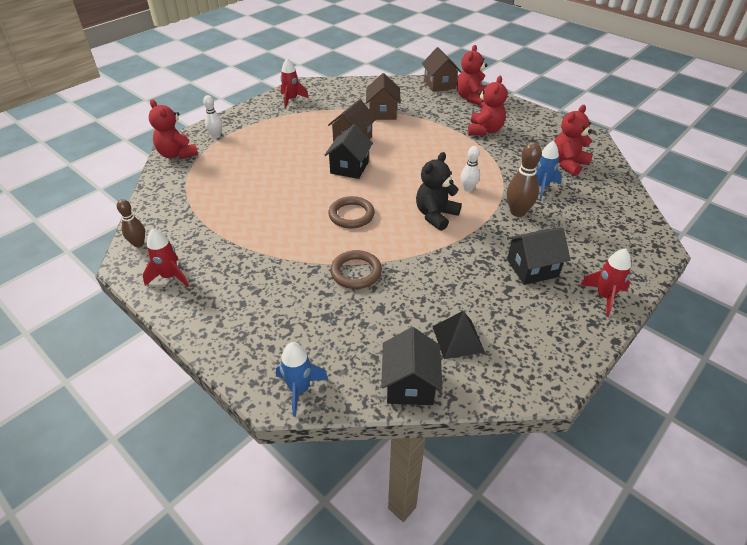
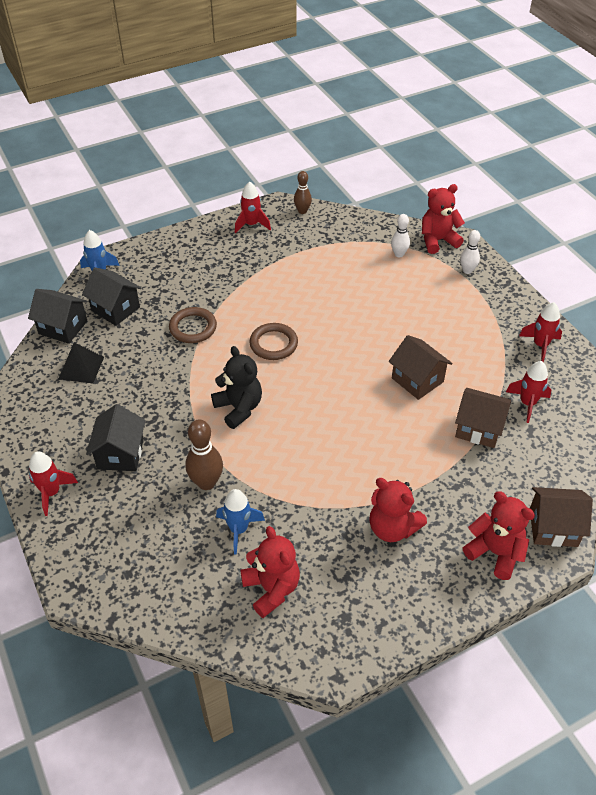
camera: 110 degrees right, 5 degrees up
(349, 99) = (527, 403): none -> red rocket
(349, 167) = (359, 363): black house -> black house (115, 309)
(468, 189) = (270, 454): white bowling pin -> white bowling pin (399, 254)

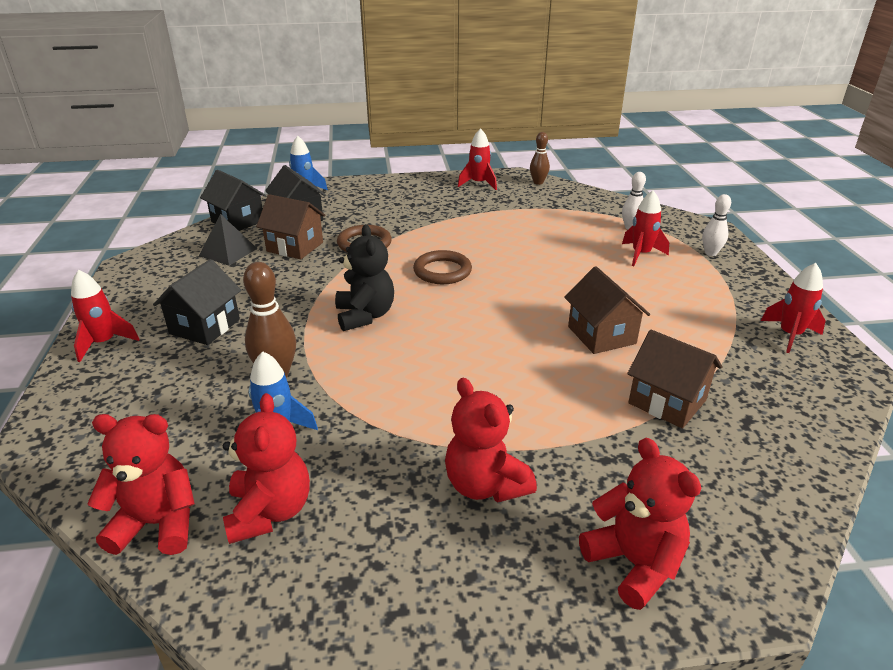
camera: 20 degrees right, 15 degrees down
(438, 240) = (683, 224): red teddy bear -> red teddy bear (157, 524)
(527, 403) = (752, 390): red rocket -> red rocket (641, 254)
(553, 527) = (749, 555): brown house -> brown house (295, 247)

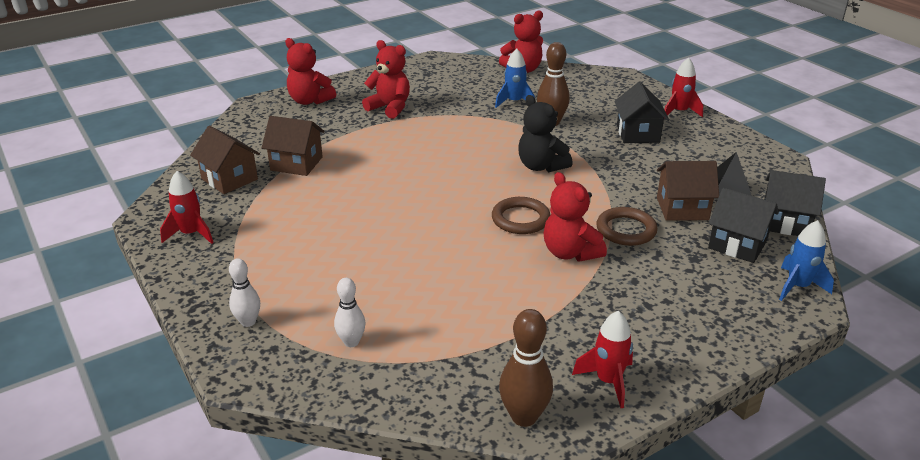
camera: 155 degrees right, 0 degrees up
(270, 512) = (481, 81): red teddy bear -> red teddy bear (570, 253)
(538, 182) = (524, 417): brown bowling pin -> brown bowling pin, size x1.54
(601, 335) = (351, 196): brown house -> brown house (229, 179)
(641, 254) = (331, 296): red rocket -> none

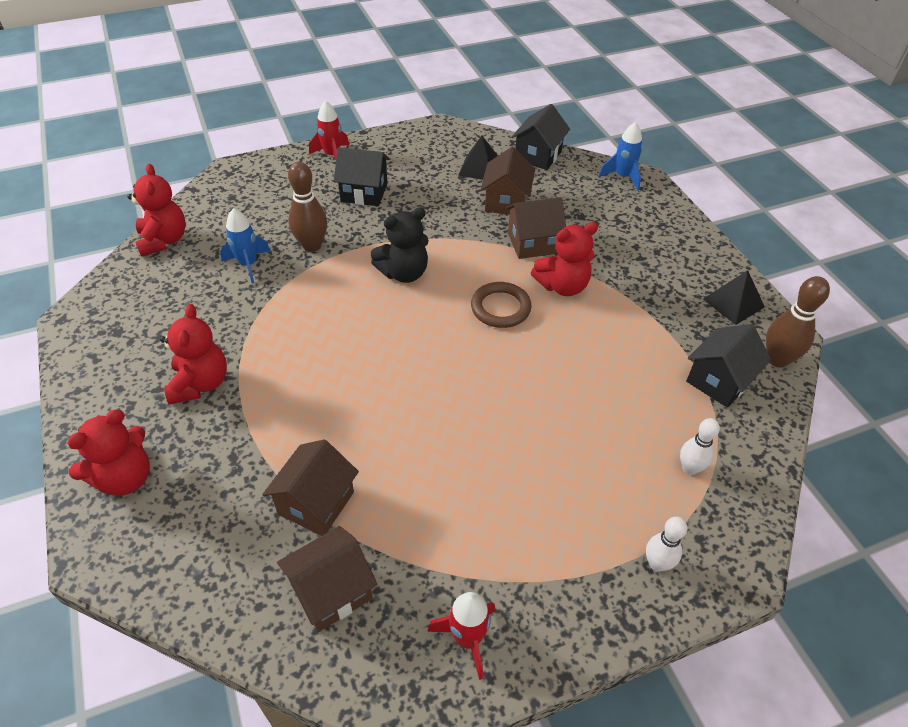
camera: 80 degrees left, 15 degrees up
(390, 108) = (200, 383): red teddy bear -> red teddy bear turned 135 degrees clockwise
(608, 381) = (733, 303): red rocket -> black pyramid
(626, 230) = (533, 243): brown ring -> brown house
(737, 244) = (565, 188): black house -> black house (719, 381)

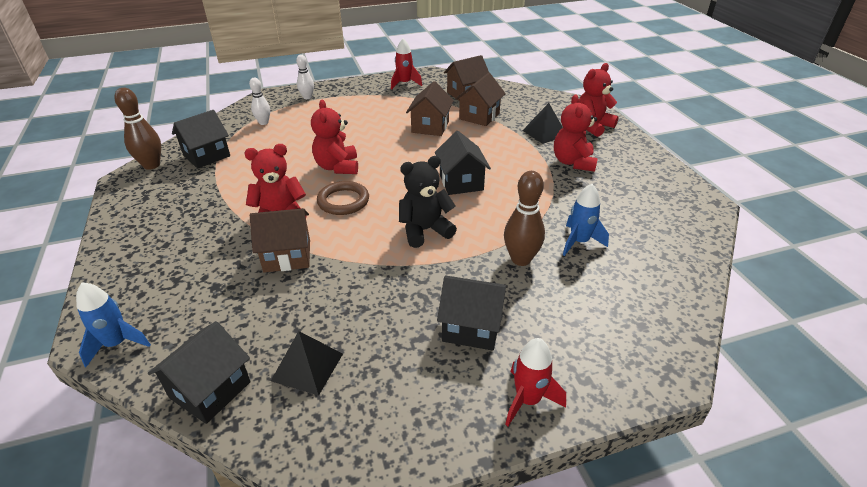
camera: 175 degrees left, 10 degrees down
(163, 240) = (684, 269): red teddy bear -> red teddy bear (337, 167)
(361, 341) = (461, 182): none -> black house
(506, 202) = (294, 308): brown house -> brown house (430, 127)
(733, 303) = (141, 200): black pyramid -> black pyramid (544, 133)

